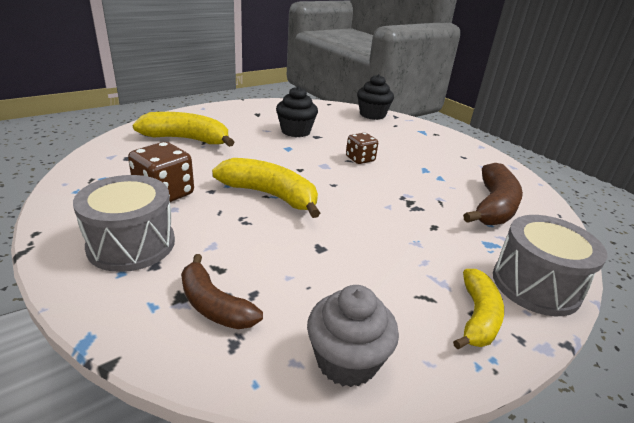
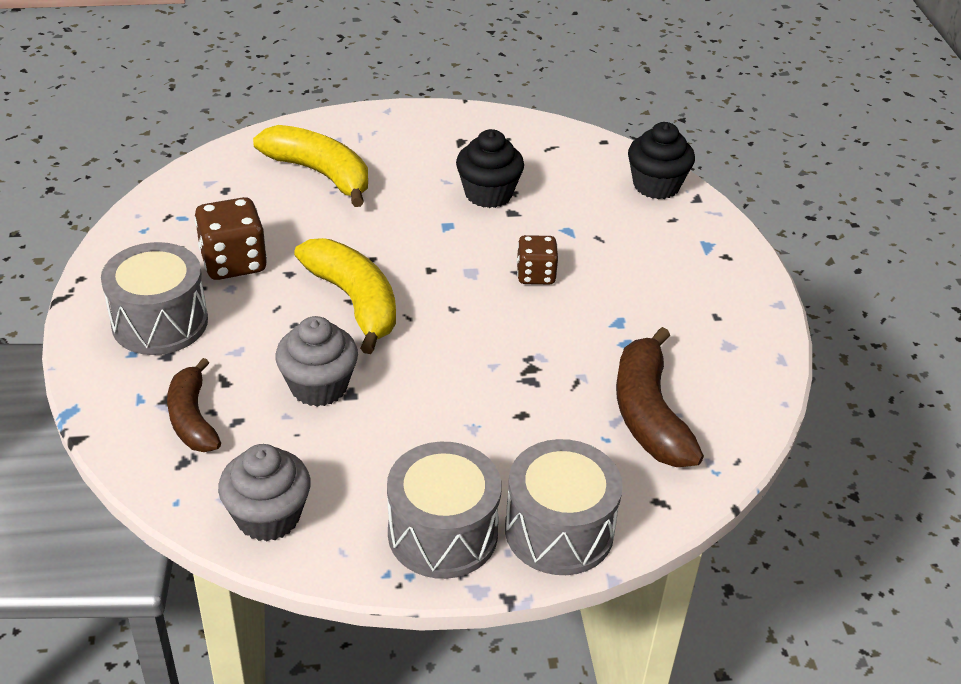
camera: 30 degrees right, 10 degrees up
(294, 250) = (319, 386): none -> grey cupcake
(477, 317) = (442, 533): yellow banana -> grey drum
(493, 206) = (648, 414): brown banana -> brown banana turned 120 degrees clockwise

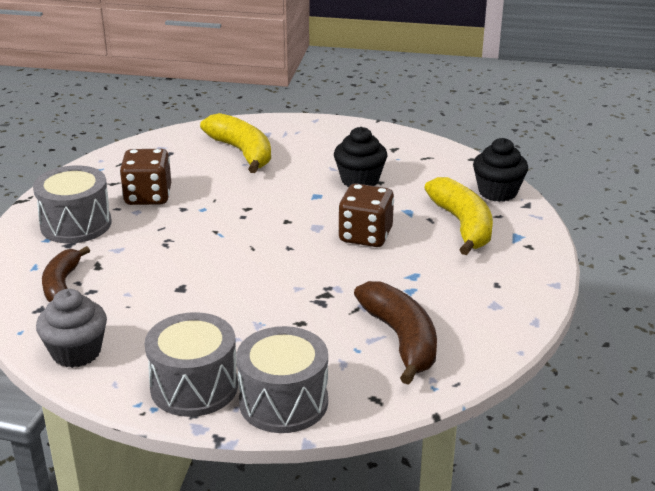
camera: 20 degrees right, 10 degrees down
(319, 386) = (161, 280): grey cupcake -> none
(354, 301) = (219, 232): yellow banana -> yellow banana (463, 225)
(535, 275) = (365, 236): brown dice -> brown dice, size x1.56
(648, 414) = (401, 339): brown banana -> brown banana turned 150 degrees clockwise

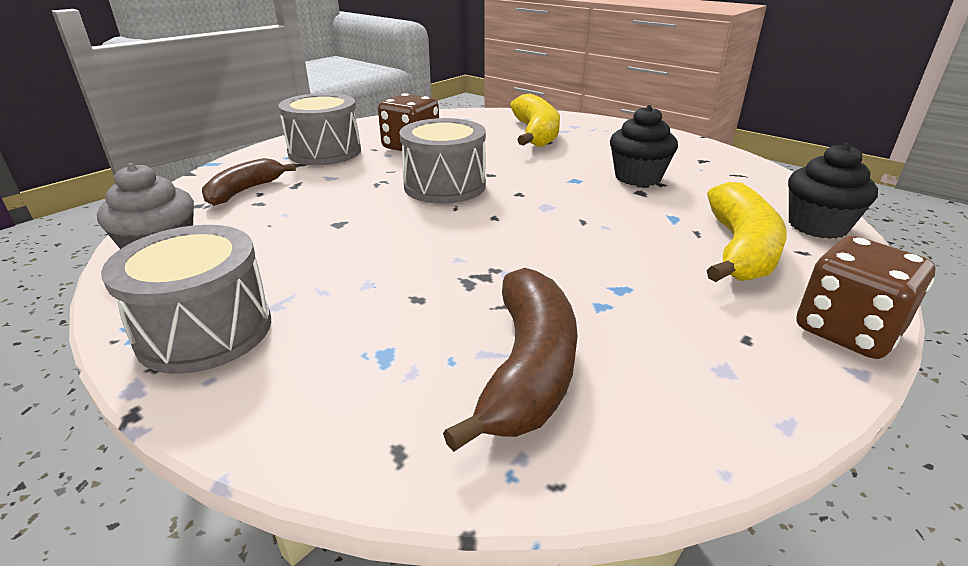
camera: 30 degrees right, 0 degrees up
(283, 402) = (271, 398): grey drum -> grey drum (444, 186)
(365, 236) = (596, 228): brown dice -> brown dice (846, 330)

